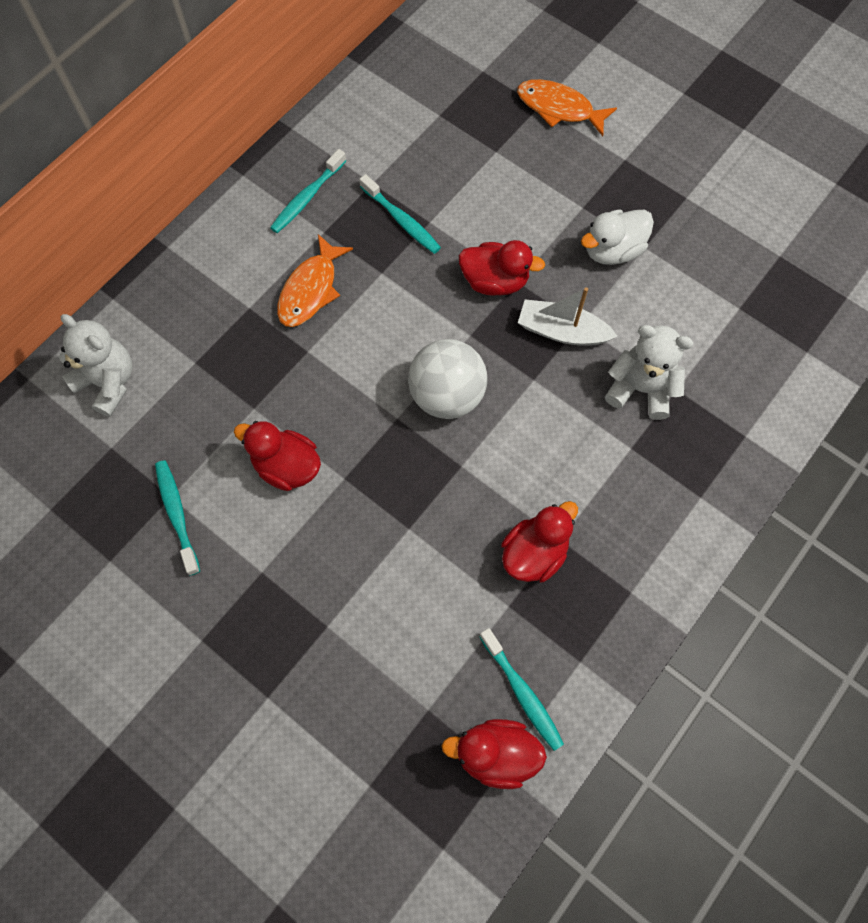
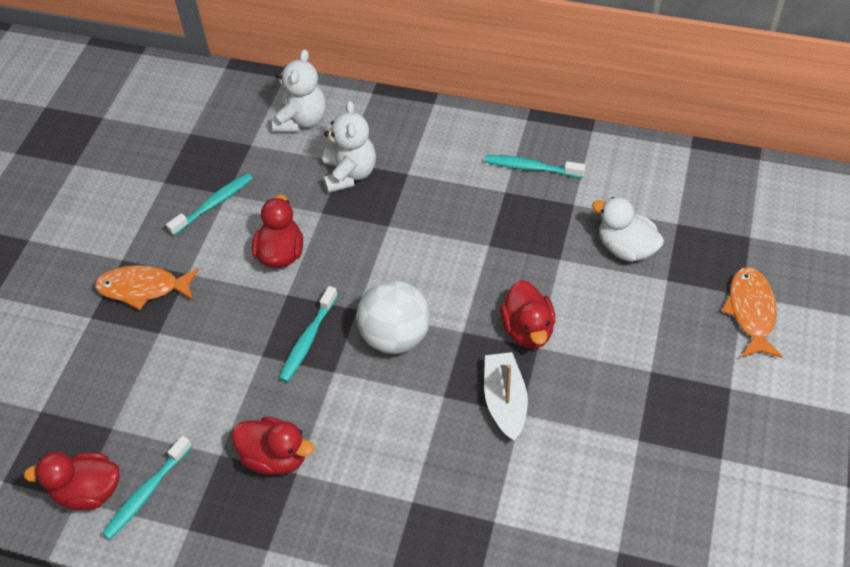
camera: 70 degrees right, 15 degrees down
(311, 290) = (445, 205): orange fish -> orange fish (143, 288)
(402, 220) = (548, 239): turquoise toothbrush -> turquoise toothbrush (308, 340)
(495, 754) = (88, 491): red duck -> red duck turned 75 degrees counterclockwise
(612, 250) = (617, 413): white duck -> white duck (626, 248)
(641, 389) = (478, 489): white teddy bear -> white teddy bear (349, 174)

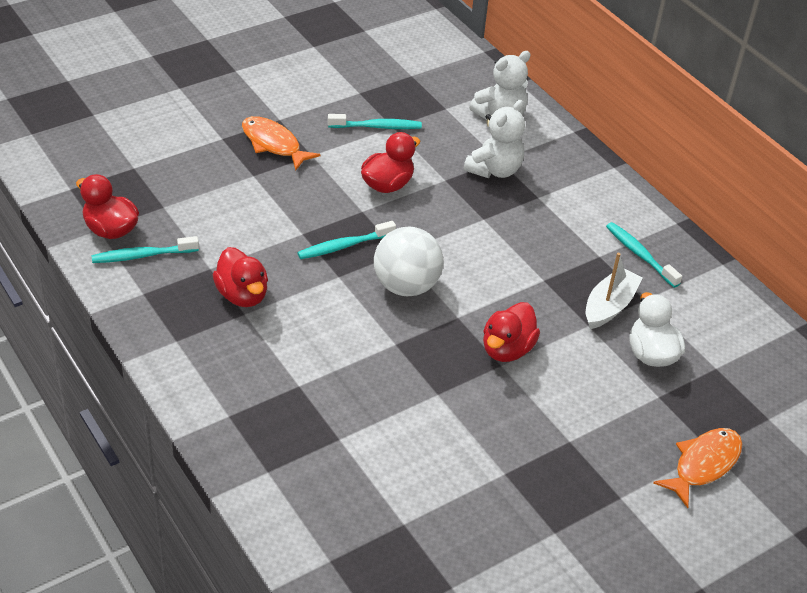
camera: 35 degrees right, 10 degrees down
(505, 401) = (435, 378): white boat -> white boat (609, 306)

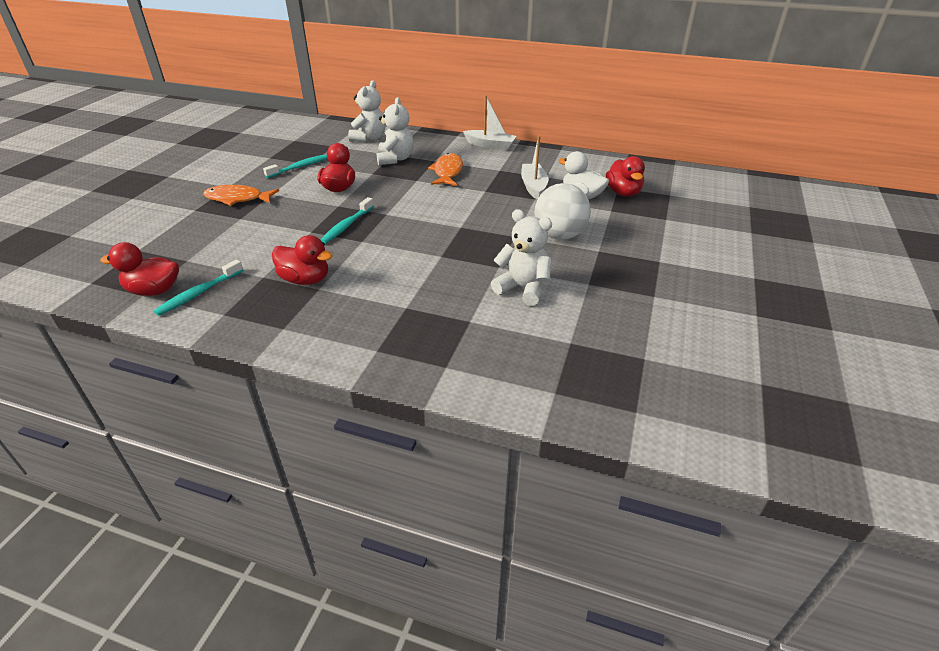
camera: 35 degrees left, 5 degrees down
(406, 286) = (411, 227): white ball -> white ball (559, 235)
(431, 435) = (523, 288): none -> white teddy bear
(507, 349) = (508, 228): red duck -> red duck (623, 193)
(636, 207) = (490, 145): none -> white boat
(640, 254) = (518, 161): turquoise toothbrush -> none
(703, 464) = (673, 226): orange fish -> orange fish (447, 172)

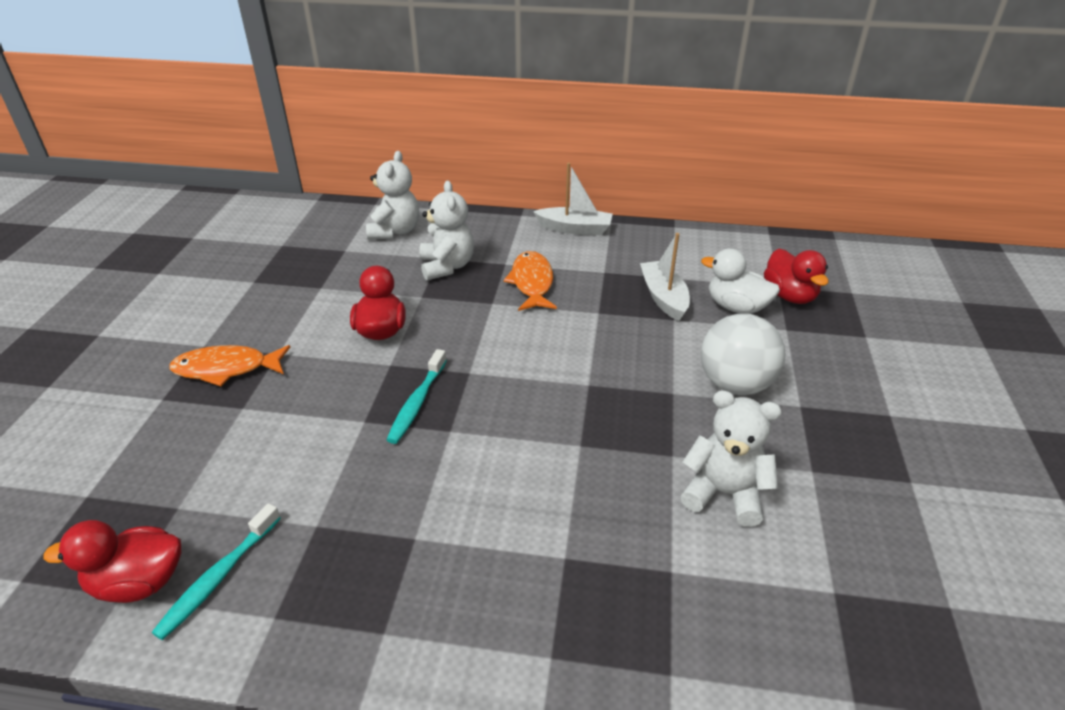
camera: 10 degrees left, 0 degrees up
(300, 167) = (307, 295): turquoise toothbrush -> none
(305, 280) = (387, 522): red duck -> none

